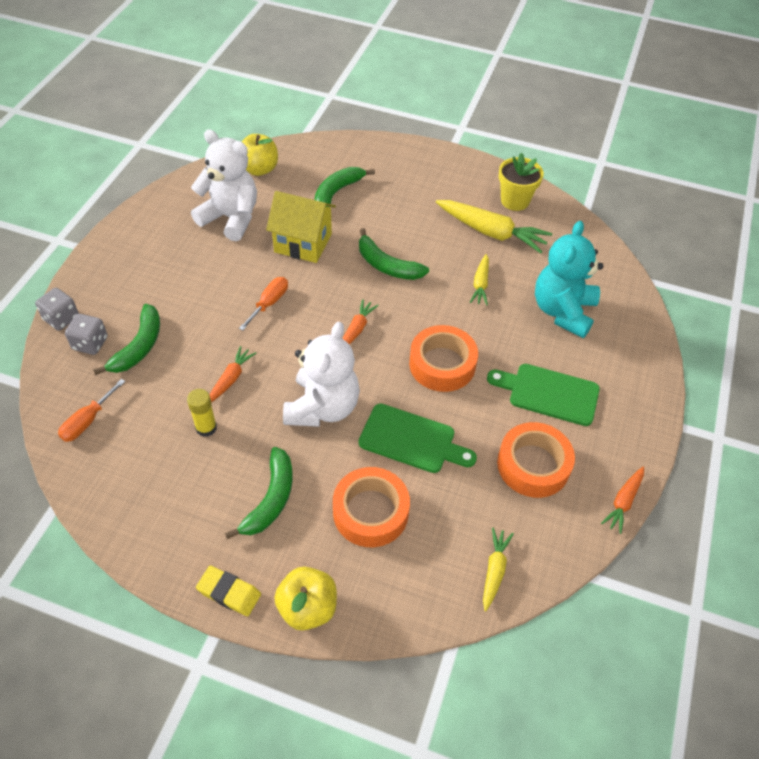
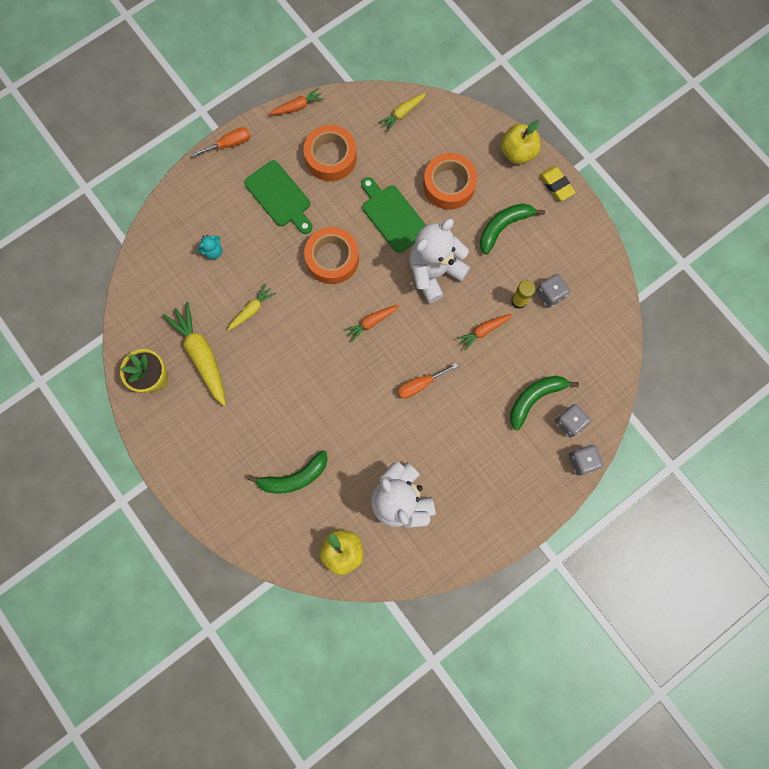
camera: 145 degrees left, 25 degrees up
(87, 421) = (594, 351): orange screwdriver -> orange screwdriver (229, 144)
(171, 453) = (549, 294): none -> grey dice
(303, 243) = (358, 433): yellow house -> none
(386, 265) = (308, 370): green banana -> none
(563, 311) = (213, 251): turquoise teddy bear -> turquoise teddy bear, size x0.41

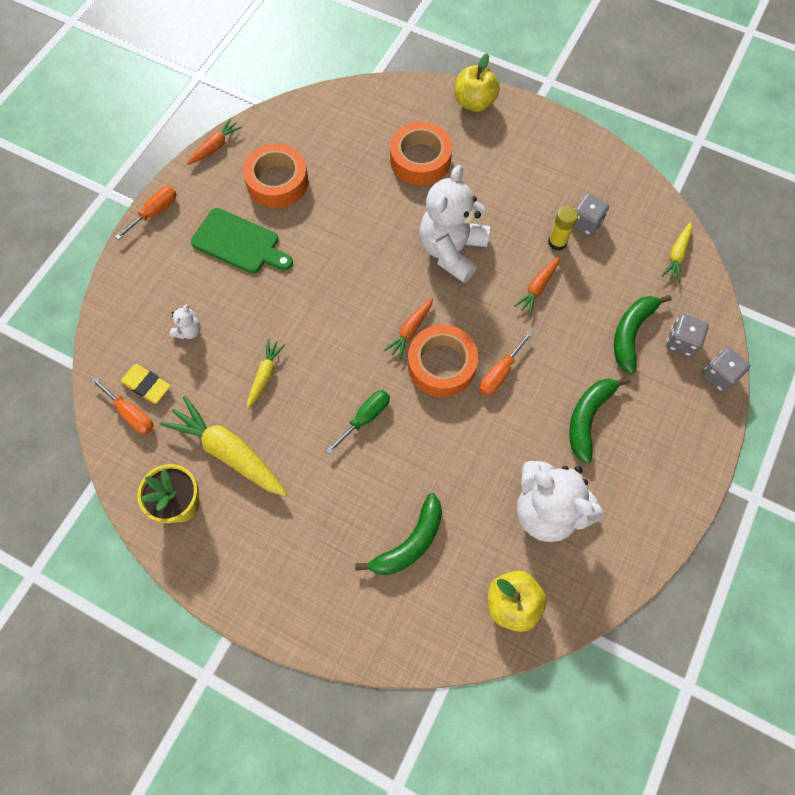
camera: 25 degrees left, 10 degrees down
(148, 297) = (131, 414): none -> orange screwdriver
(213, 251) = (189, 331): turquoise teddy bear -> white teddy bear
(307, 374) = (365, 418): none -> green screwdriver
(332, 259) = (331, 283): orange tape -> orange tape (441, 365)
(393, 216) = (376, 213): green cutting board -> none
(402, 114) = (334, 111): yellow carrot -> yellow carrot (676, 255)
(503, 227) = (500, 177): green banana -> green banana (588, 418)
(556, 185) = (531, 117): yellow eraser -> yellow eraser (146, 385)

